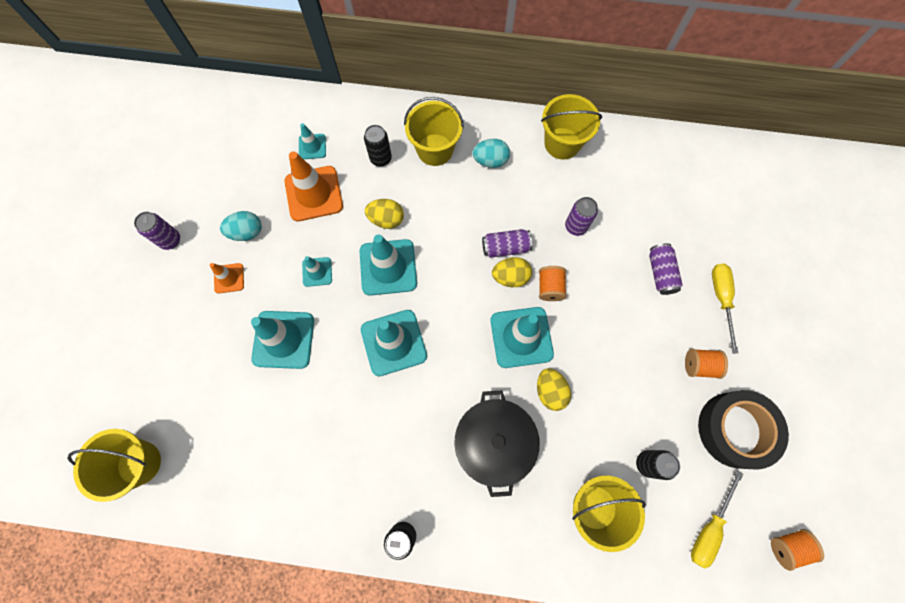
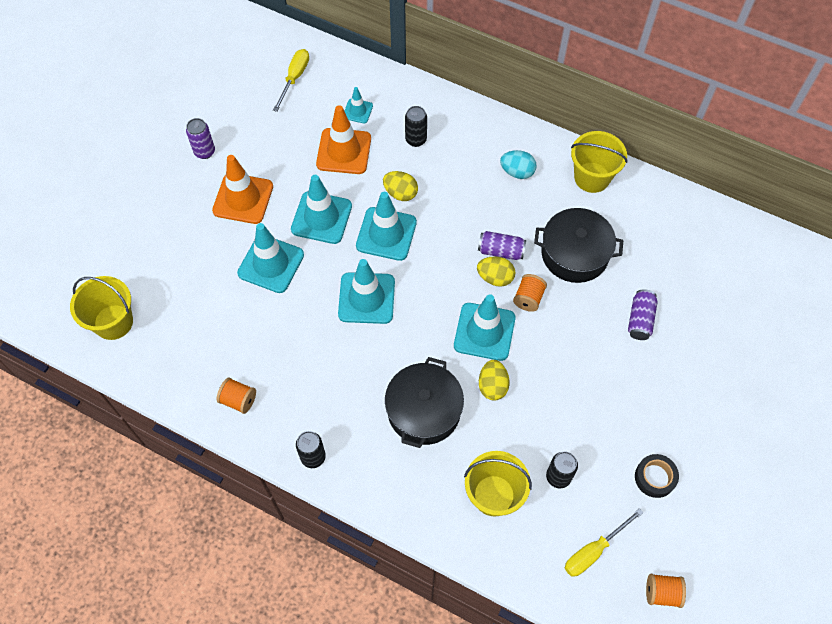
camera: 20 degrees right, 10 degrees down
(229, 278) = (243, 198): orange traffic cone -> orange traffic cone, size x1.90
(247, 232) = (272, 165): turquoise egg -> none
(317, 272) = (321, 218): turquoise traffic cone -> turquoise traffic cone, size x1.90
(435, 150) = (469, 147): yellow bucket -> none
(575, 226) = (575, 254): purple can -> black pot
(699, 365) = (643, 411): orange spool -> orange spool (238, 400)
(721, 299) = (690, 361): yellow screwdriver -> yellow screwdriver (294, 78)
(735, 429) = (655, 477): black tape -> black tape, size x0.55

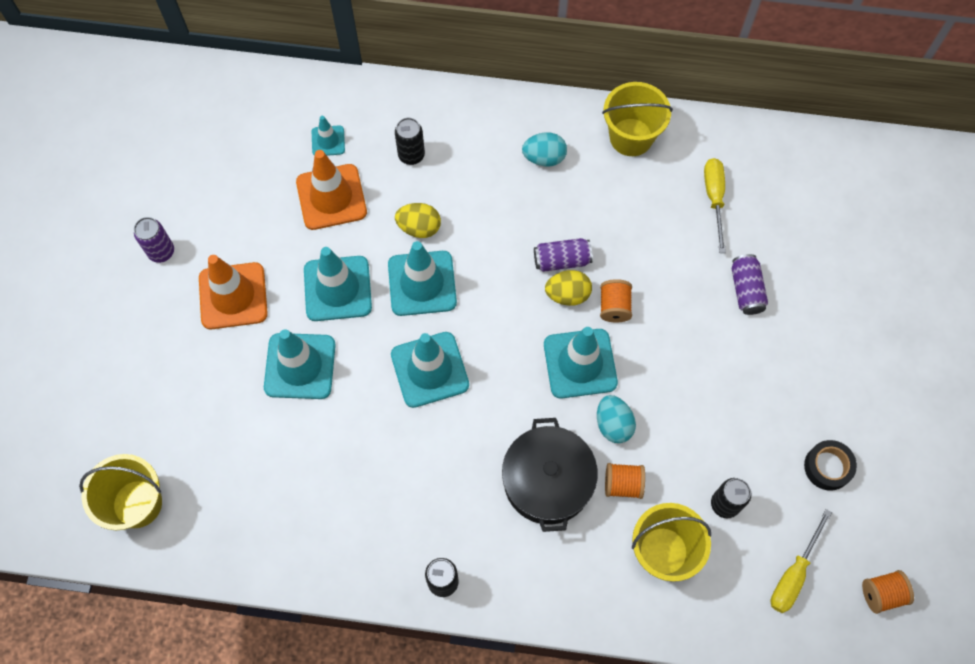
camera: 20 degrees left, 5 degrees up
(238, 400) = (328, 545): orange spool -> orange spool (622, 484)
(294, 78) = (234, 123): yellow screwdriver -> yellow screwdriver (714, 199)
(492, 386) = (613, 424): yellow egg -> turquoise egg
(575, 254) = (646, 236): black pot -> none

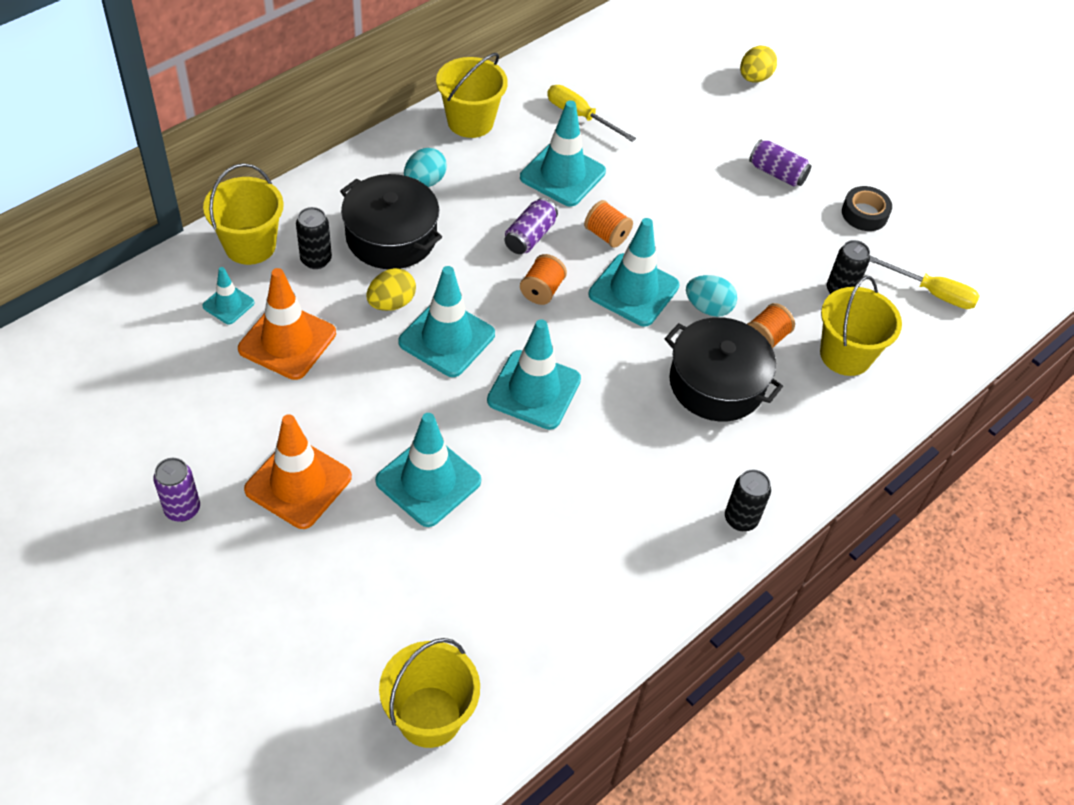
camera: 55 degrees left, 15 degrees down
(337, 288) = (383, 400): turquoise traffic cone -> turquoise traffic cone (562, 175)
(386, 110) = (250, 245): none -> yellow bucket
(474, 180) = (391, 237): none -> black pot
(567, 294) = (564, 255): yellow egg -> yellow egg (754, 78)
(746, 290) = (675, 154): purple can -> purple can (777, 173)
(793, 574) = (932, 293): yellow screwdriver -> yellow screwdriver turned 45 degrees counterclockwise
(882, 594) = (990, 256): orange spool -> orange spool (542, 290)

